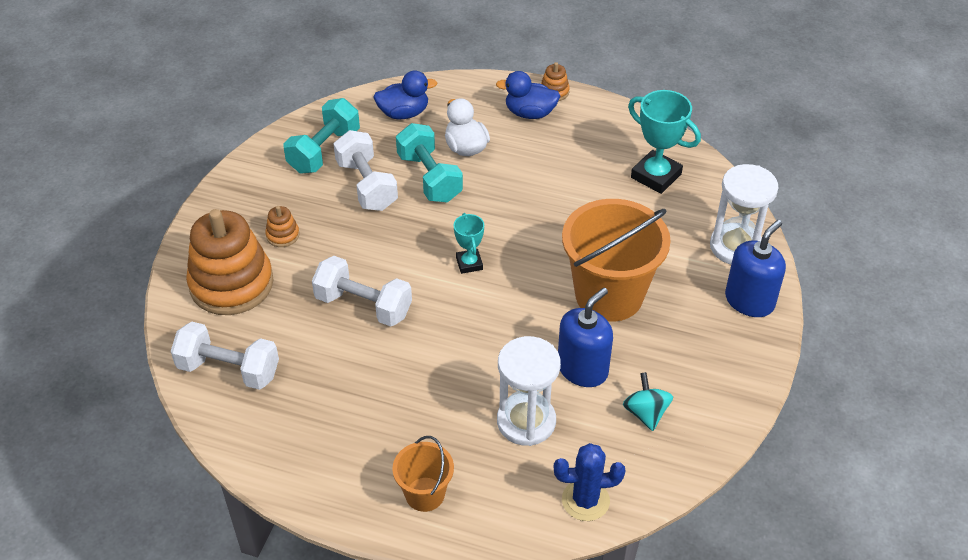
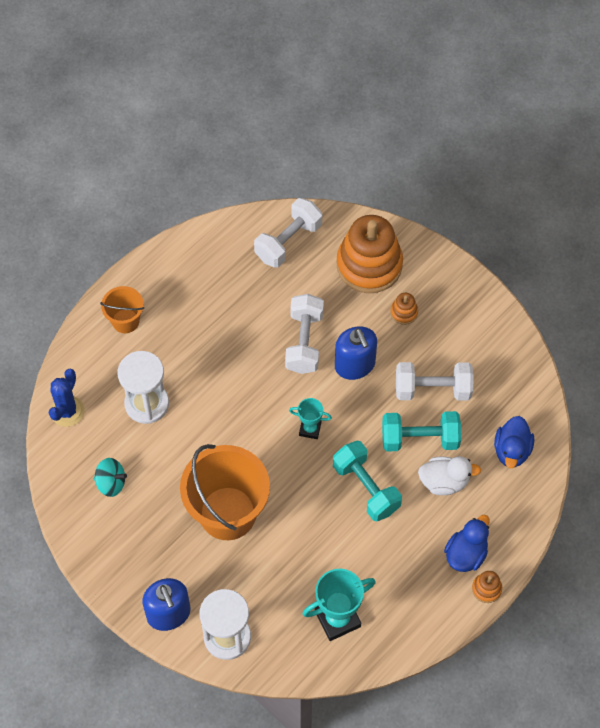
camera: 115 degrees right, 15 degrees up
(324, 151) = (490, 372): turquoise dumbbell -> turquoise dumbbell (366, 488)
(363, 306) = (304, 342): white dumbbell -> white dumbbell turned 45 degrees counterclockwise
(582, 369) = (170, 460): blue soap dispenser -> blue soap dispenser (355, 365)

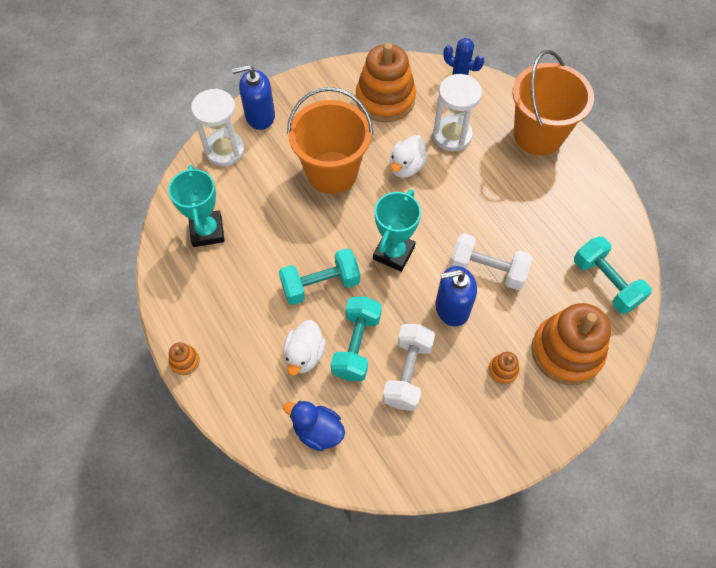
camera: 105 degrees right, 0 degrees up
(111, 483) = (385, 99): turquoise spinning top -> orange stacking toy
(125, 321) = (538, 135): orange bucket -> orange bucket, size x1.96
(200, 440) = (406, 167): none -> white duck
(288, 241) = (606, 283): white dumbbell -> turquoise dumbbell
(310, 429) = (394, 253): turquoise trophy -> turquoise trophy, size x1.74
(466, 554) = (225, 353): blue duck -> none

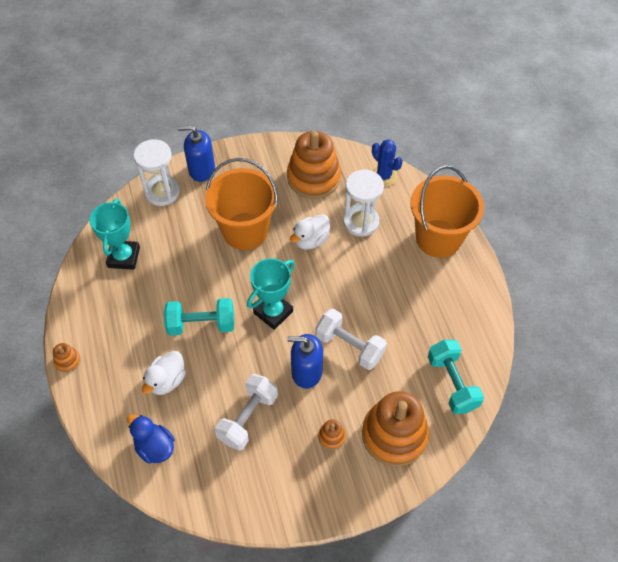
camera: 15 degrees right, 5 degrees down
(356, 345) = (213, 383): turquoise dumbbell -> none

